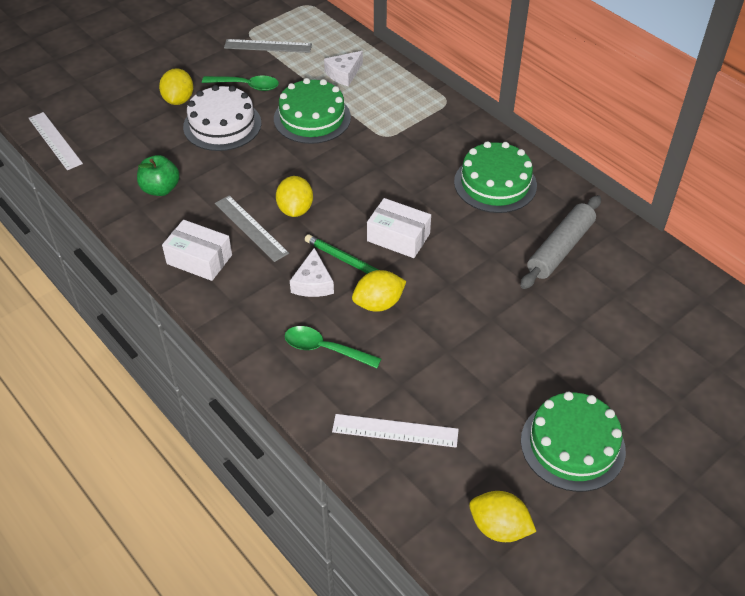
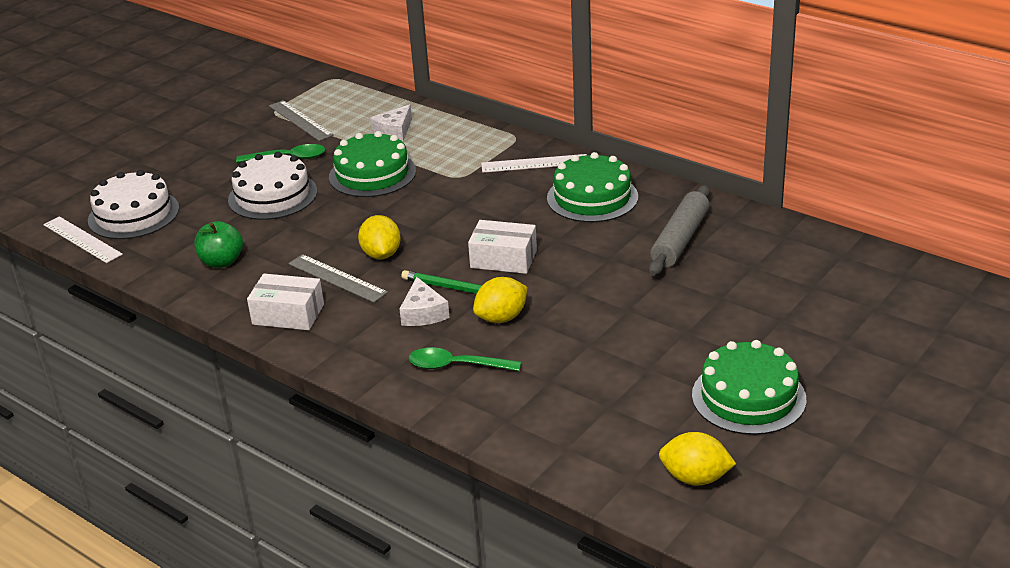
camera: 10 degrees left, 15 degrees down
(103, 122) = (133, 214): none -> white cake
(178, 100) = (214, 182): yellow lemon -> none
(268, 46) = (300, 120): grey ruler -> grey ruler turned 60 degrees clockwise
(395, 430) = (557, 419): white ruler -> white ruler (534, 163)

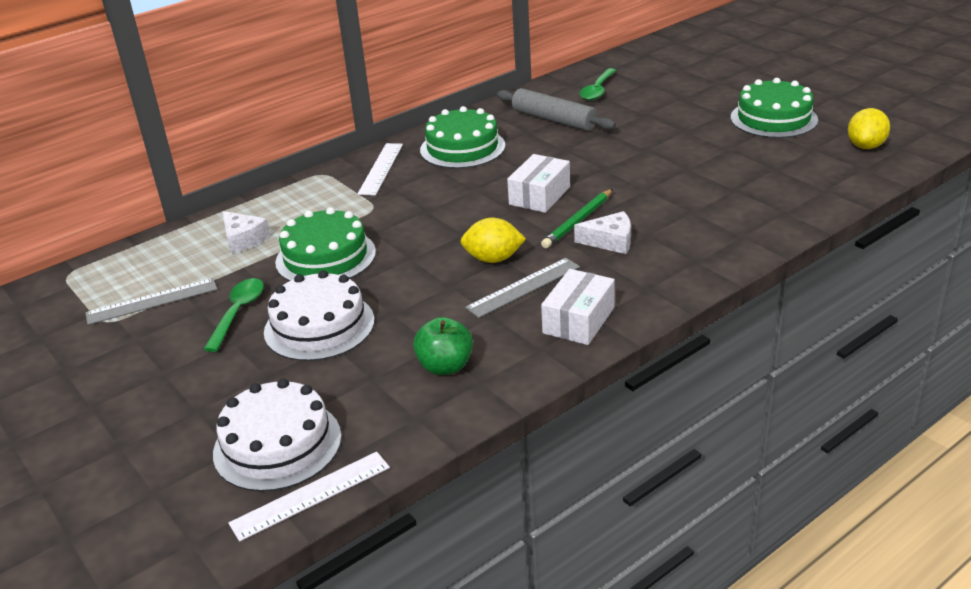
camera: 75 degrees left, 0 degrees up
(456, 366) = (701, 229): green spoon -> green spoon (597, 90)
(501, 318) = (634, 203): yellow lemon -> none

